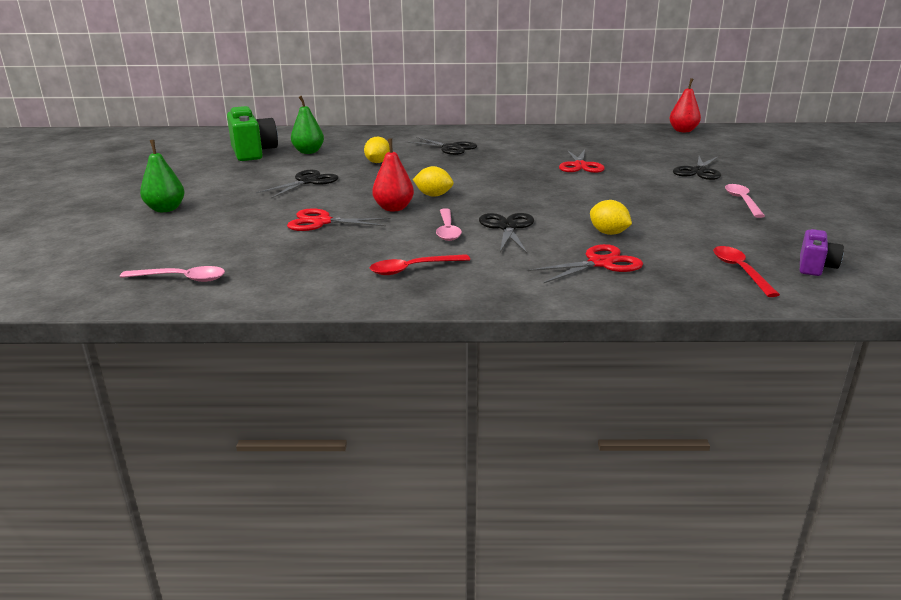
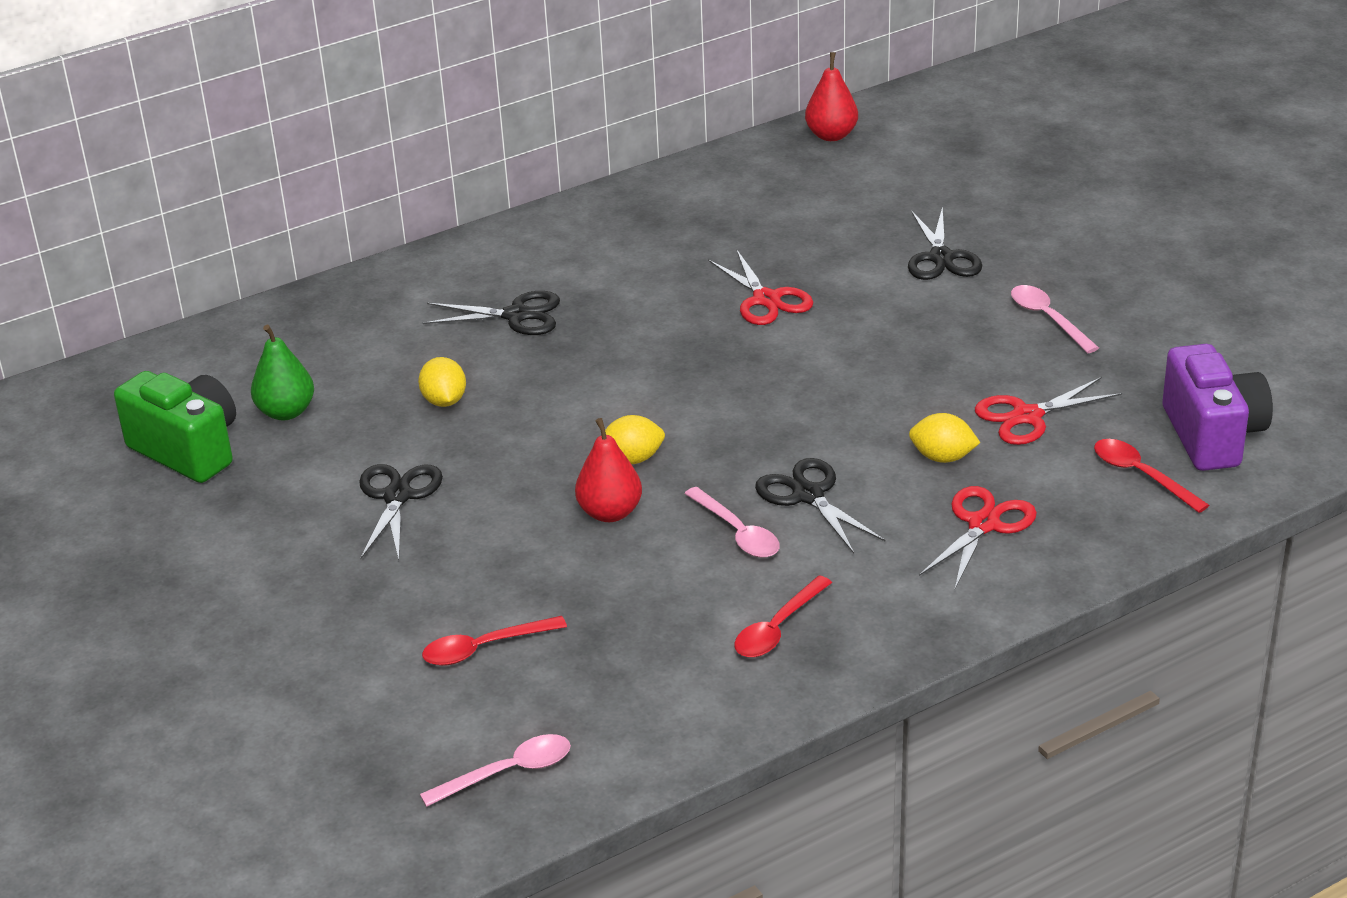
camera: 30 degrees left, 10 degrees up
(166, 209) = (264, 651): green pear -> none
(255, 234) = (483, 648): none -> red spoon
(321, 222) = (545, 584): red scissors -> red scissors (1027, 416)
(815, 267) = (1212, 435): purple camera -> purple camera, size x1.89

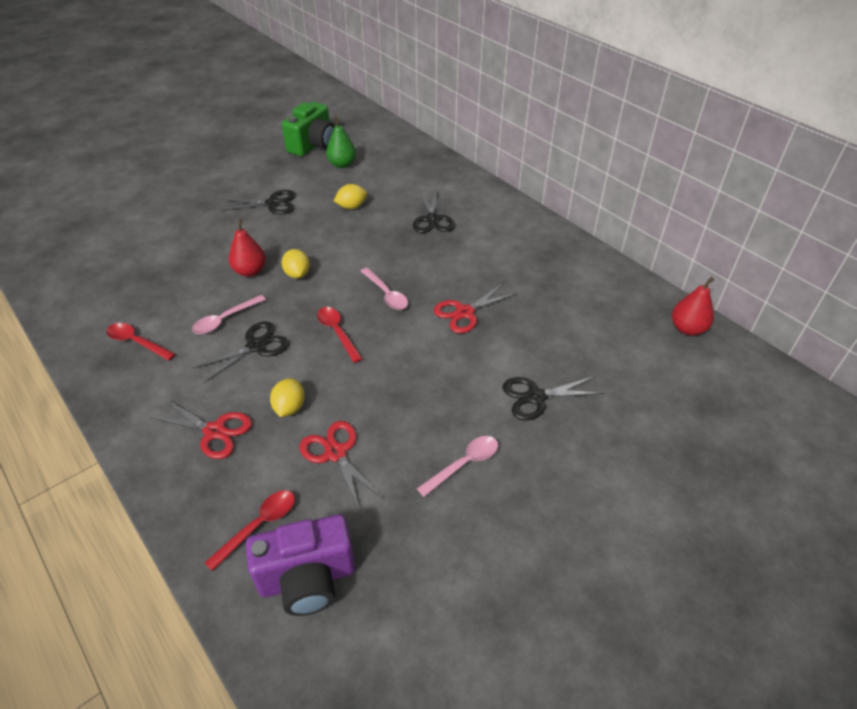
camera: 80 degrees right, 10 degrees up
(483, 648) = (150, 243): red spoon -> red spoon (337, 332)
(508, 772) = (60, 261): pink spoon -> pink spoon (386, 294)

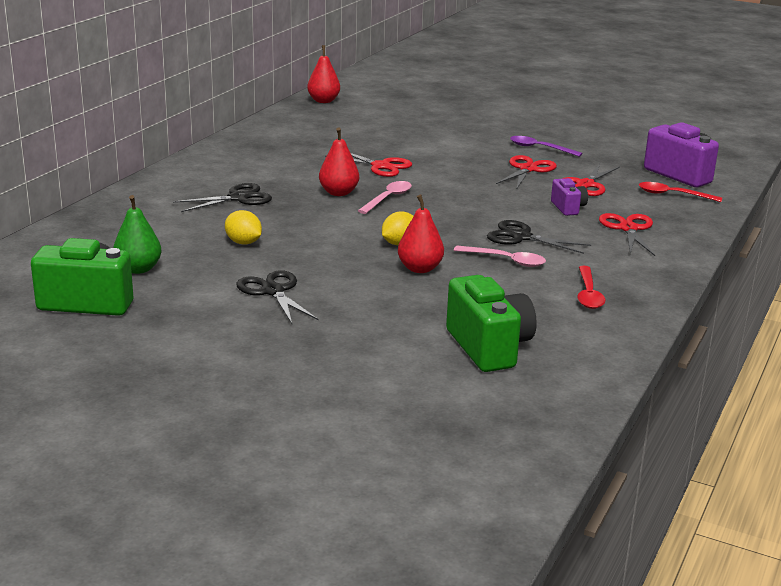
camera: 115 degrees left, 20 degrees down
(125, 265) = (489, 347): none -> green camera
(289, 407) = (568, 208): yellow lemon -> purple camera
(337, 332) = (462, 208): red spoon -> none
(404, 422) = (528, 169): none -> red scissors
(415, 270) = (338, 193): none -> red pear
(464, 464) = (539, 148): pink spoon -> purple spoon
(535, 397) = (451, 136): black scissors -> none

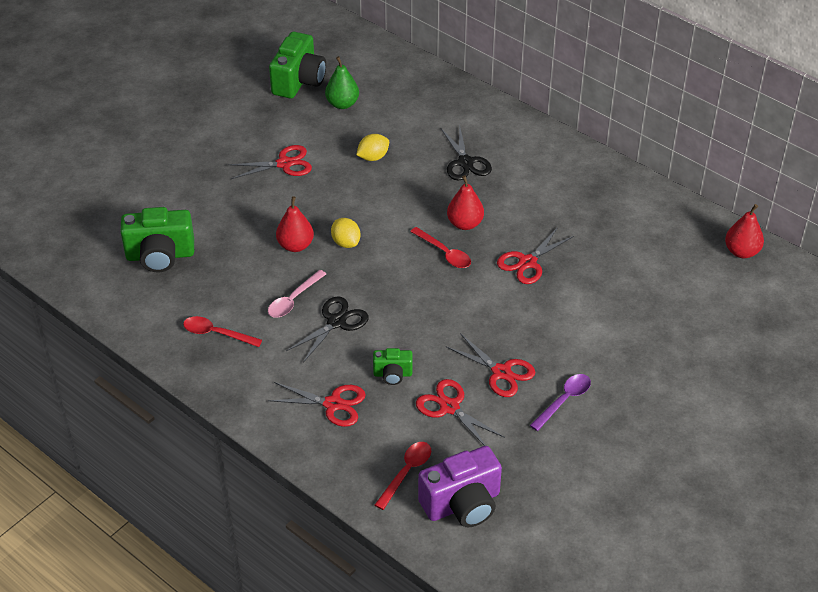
camera: 105 degrees right, 20 degrees up
(273, 291) = (284, 164): black scissors -> red scissors
(388, 198) = (444, 253): pink spoon -> red spoon
(568, 208) = (392, 374): purple camera -> green camera

